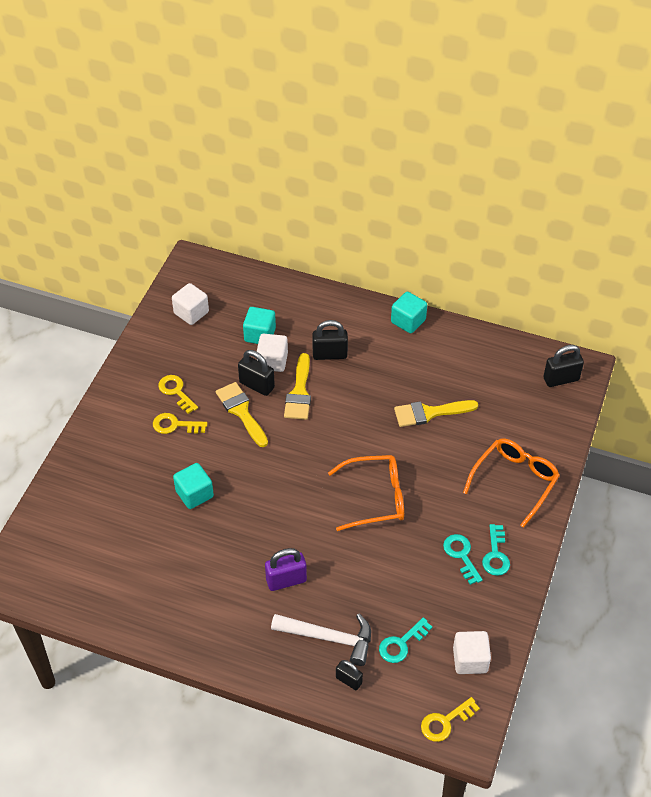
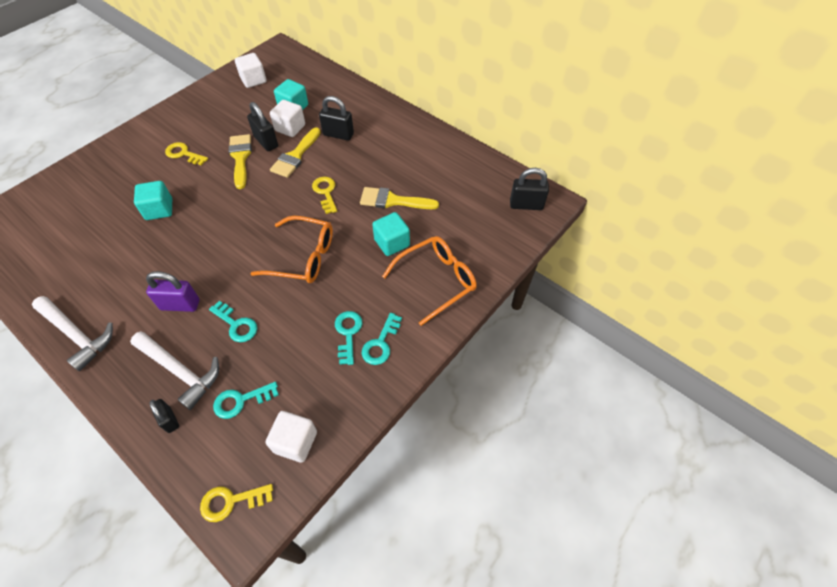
camera: 20 degrees right, 5 degrees up
(176, 392) = (202, 130): yellow key -> yellow key (325, 193)
(205, 639) = (77, 334): none -> white hammer
(353, 581) = (236, 324): none -> turquoise key
(408, 321) = (417, 126): turquoise cube -> turquoise cube (392, 243)

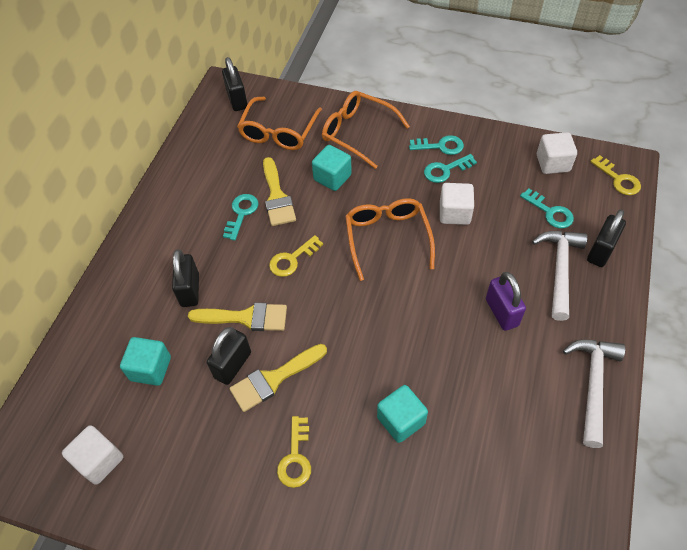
camera: 110 degrees left, 0 degrees up
(169, 420) = (600, 251): black padlock -> black padlock, size x1.57
(236, 324) = (490, 253): turquoise key -> turquoise key (241, 214)
(290, 128) = (196, 350): white cube -> white cube (454, 213)
(469, 222) = (278, 132): none -> orange glasses

